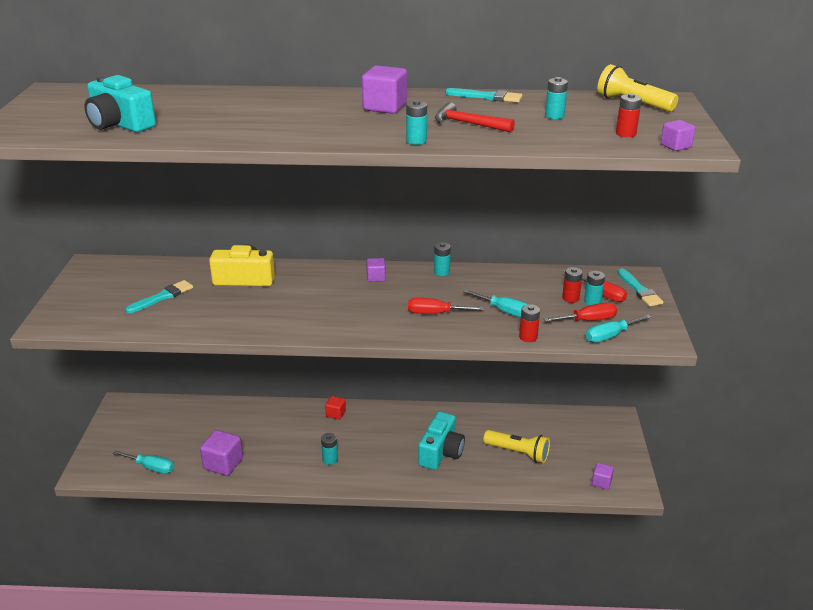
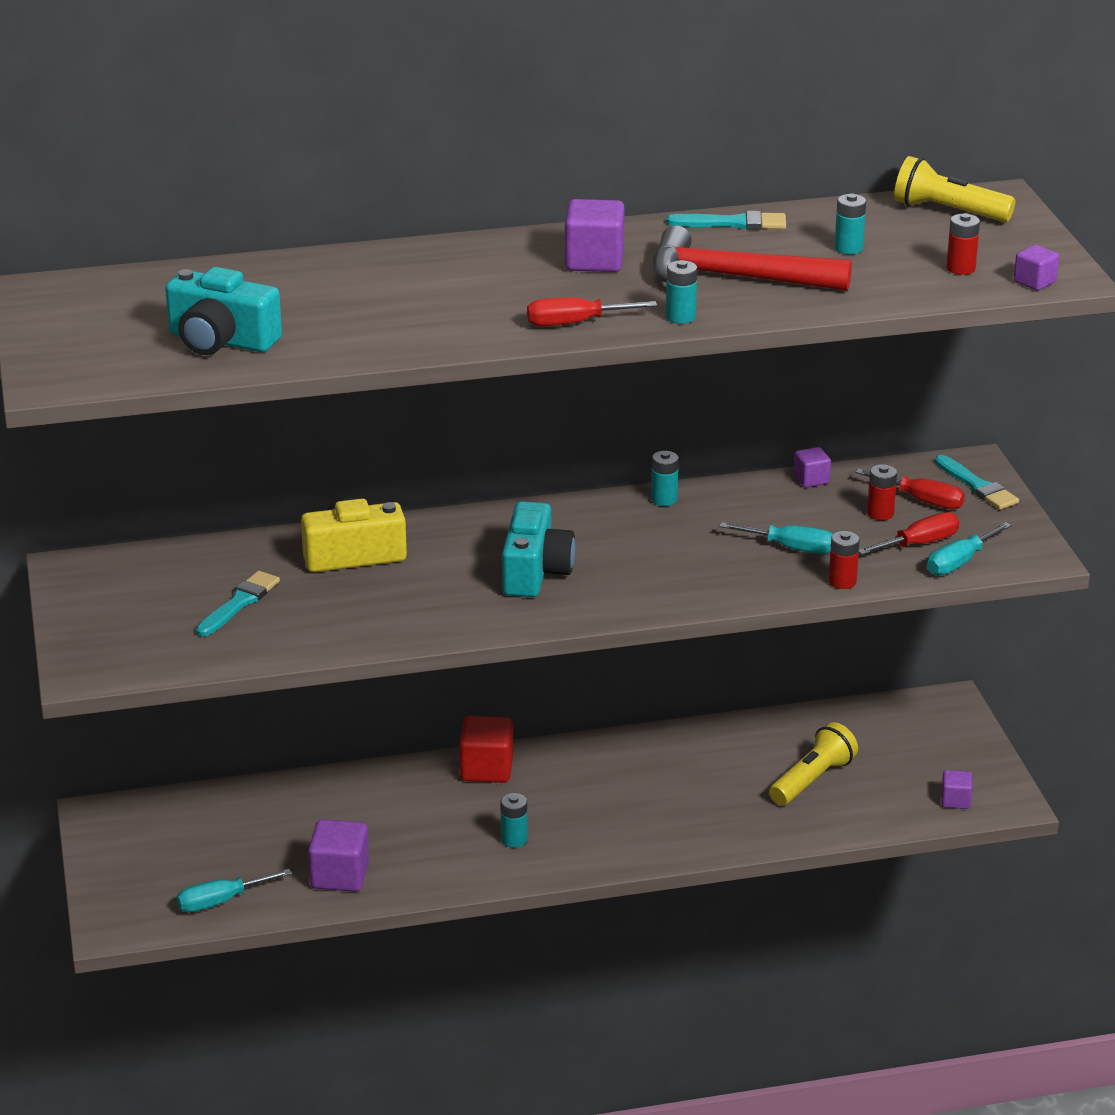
camera: 15 degrees left, 0 degrees up
(151, 467) = (220, 901): turquoise screwdriver -> turquoise screwdriver turned 150 degrees clockwise
(336, 414) = (487, 769): red cube -> red cube, size x1.76
(376, 277) = (565, 523): purple cube -> purple cube (811, 479)
(435, 313) = (688, 566): red screwdriver -> red screwdriver (575, 323)
(441, 452) = (689, 799): turquoise camera -> turquoise camera (535, 571)
(468, 124) = (735, 277): red hammer -> red hammer, size x1.65
(518, 453) = (812, 780): yellow flashlight -> yellow flashlight turned 60 degrees counterclockwise
(592, 302) = (914, 514): turquoise battery -> none

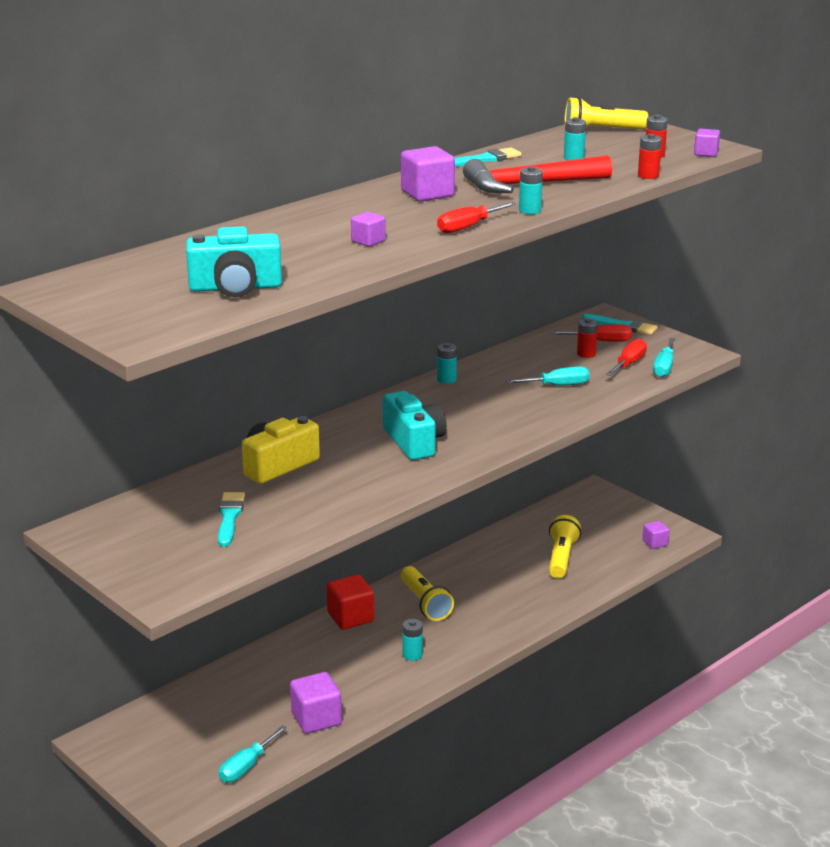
camera: 30 degrees left, 5 degrees down
(588, 782) = (425, 603): none -> yellow flashlight
(811, 479) = (522, 346): purple cube -> purple cube (368, 241)
(842, 581) = (610, 395): red battery -> red battery (648, 175)

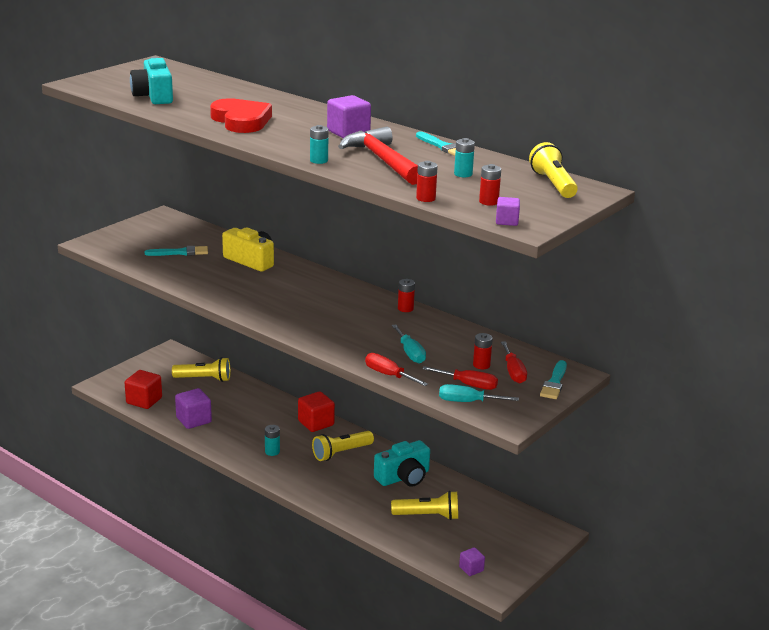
camera: 80 degrees right, 0 degrees up
(199, 707) = (204, 379): none -> yellow flashlight
(246, 766) = (144, 401): turquoise screwdriver -> red cube
(368, 241) = (241, 121): purple cube -> red heart
(414, 441) = (295, 301): turquoise camera -> turquoise camera (403, 477)
(446, 379) = (405, 308): turquoise battery -> red battery
(468, 227) = (275, 144): red screwdriver -> red screwdriver (388, 375)

